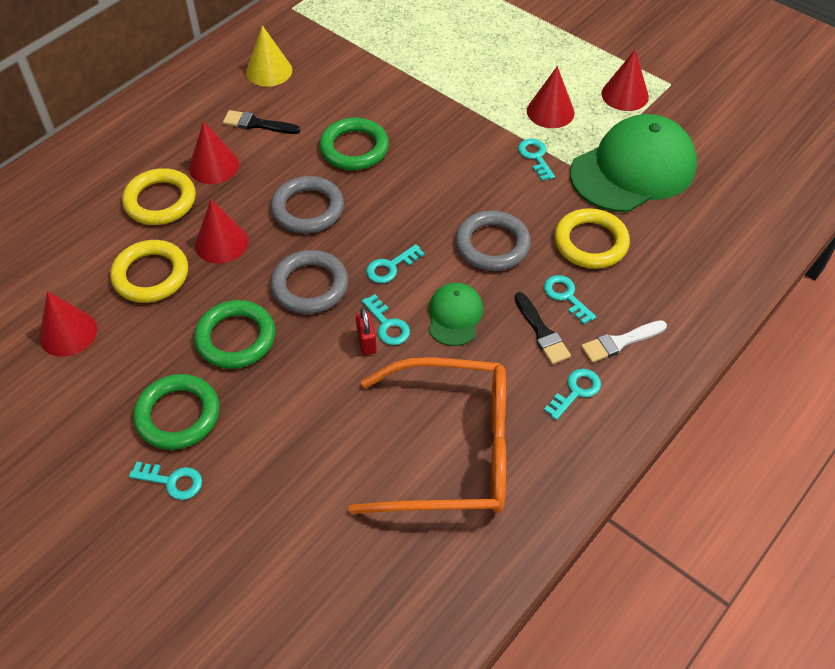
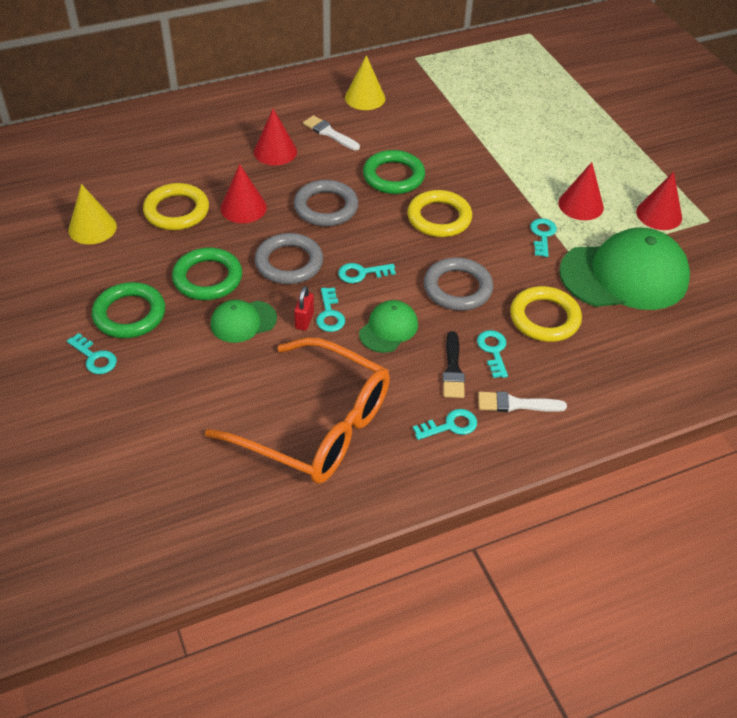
camera: 25 degrees right, 5 degrees down
(68, 333) = (92, 228): red cone -> yellow cone
(160, 201) = (219, 162): yellow ring -> yellow ring (439, 218)
(257, 124) = (329, 133): black brush -> white brush
(305, 371) = (243, 321): none -> green cap

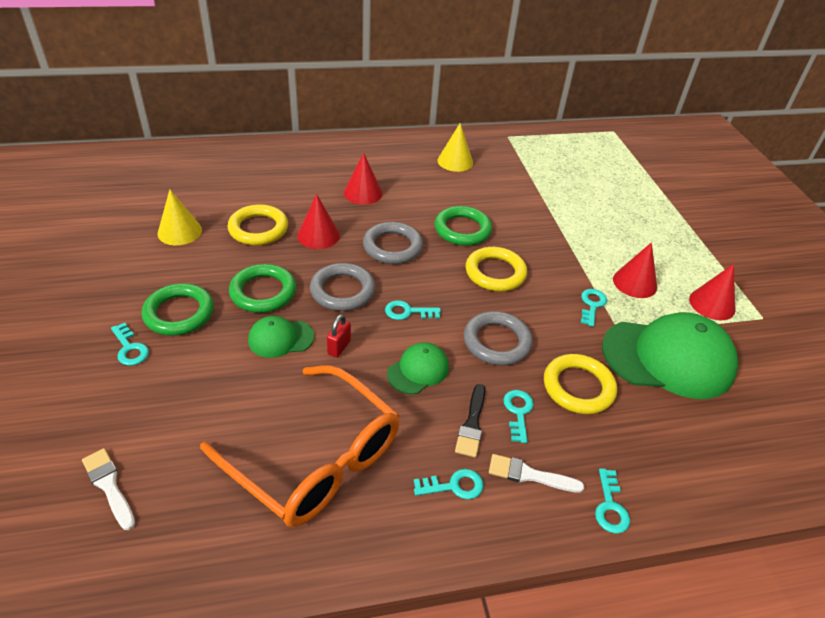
camera: 10 degrees right, 5 degrees down
(329, 133) = (415, 185): white brush -> white brush (109, 486)
(330, 314) = (365, 346): turquoise key -> turquoise key (610, 507)

